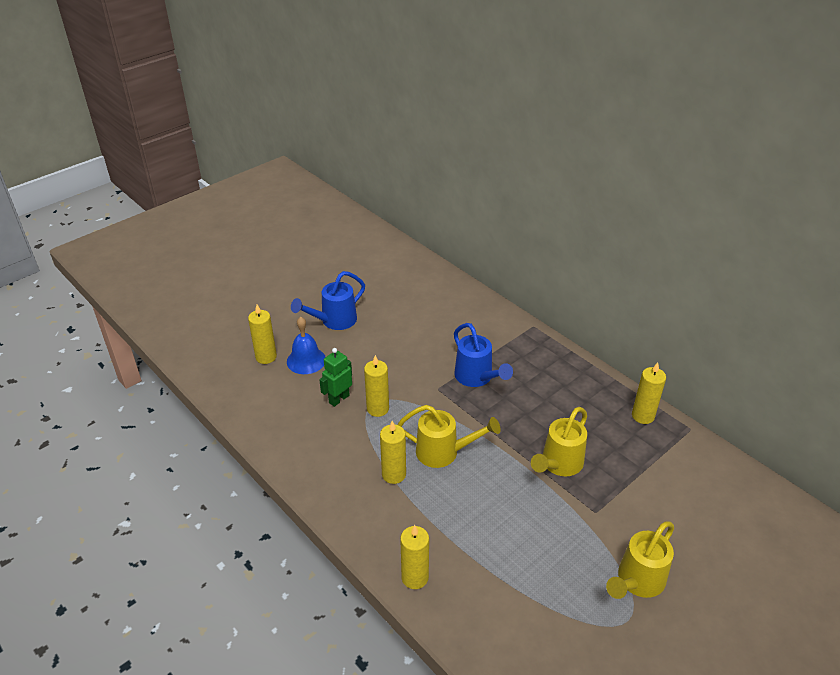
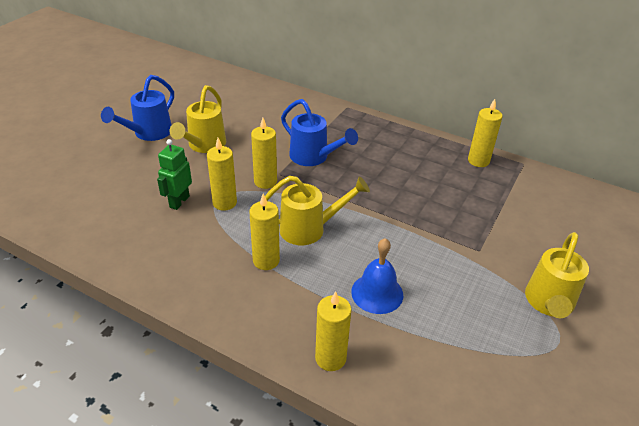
camera: 20 degrees left, 0 degrees up
(266, 357) = (83, 177): yellow candle -> yellow candle (265, 182)
(306, 360) = (130, 173): blue bell -> blue bell (377, 293)
(559, 464) = (425, 216): yellow watering can -> yellow watering can (204, 145)

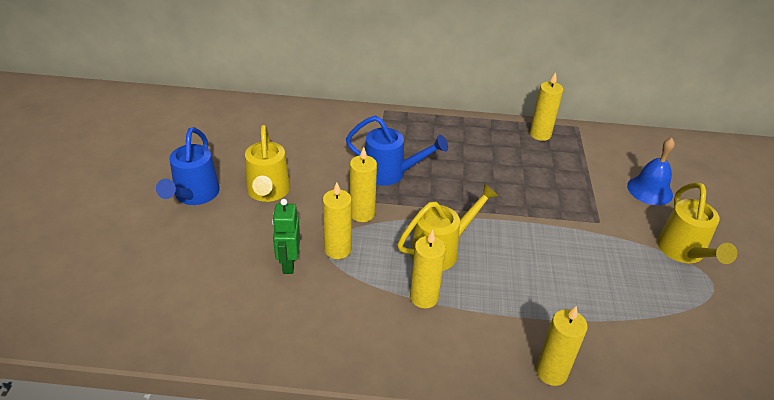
camera: 25 degrees left, 0 degrees up
(377, 293) = (545, 293): blue bell -> blue bell (649, 190)

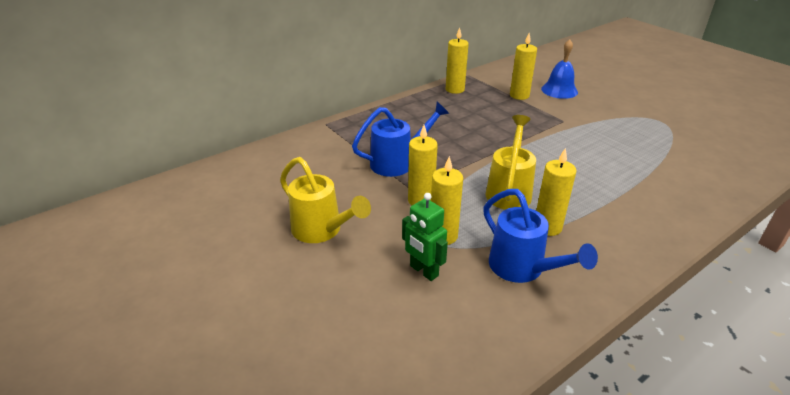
camera: 40 degrees left, 5 degrees down
(194, 195) = (254, 274): blue watering can -> blue watering can (522, 268)
(551, 372) = (677, 219): yellow candle -> yellow candle (519, 95)
(683, 252) = (624, 113): yellow watering can -> none

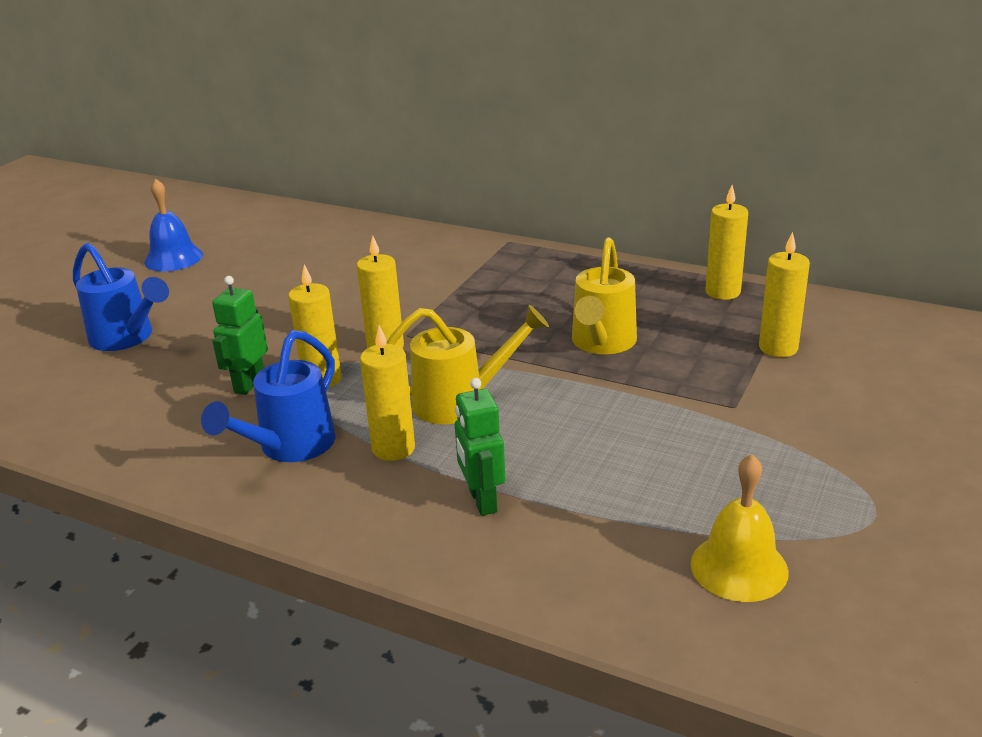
camera: 65 degrees right, 5 degrees down
(321, 230) = (285, 308): yellow watering can -> yellow watering can (602, 343)
(397, 162) = (459, 309): blue watering can -> blue watering can (126, 338)
(559, 90) = (857, 380): blue bell -> blue bell (173, 258)
(615, 210) = (482, 501): none -> green robot
(690, 159) = (739, 567): none -> yellow bell

